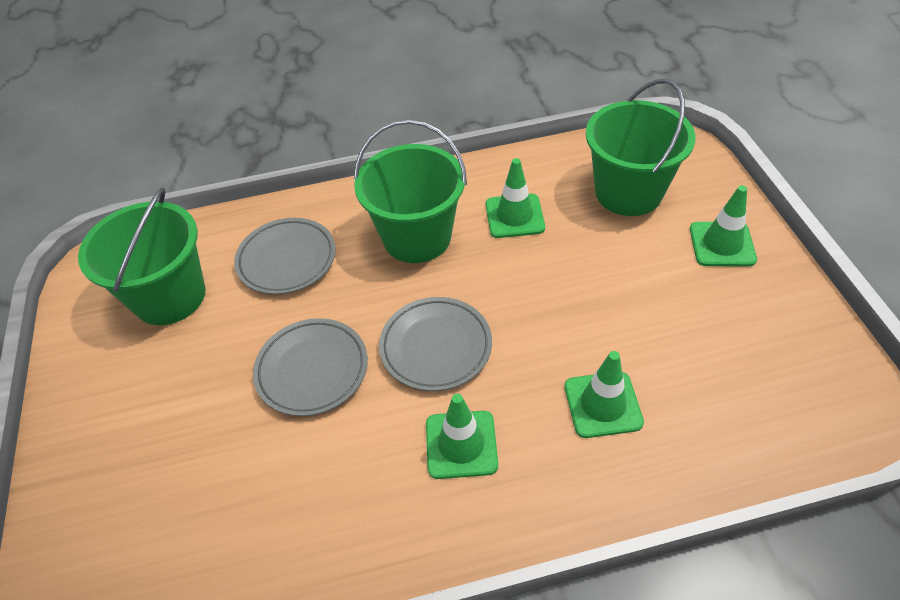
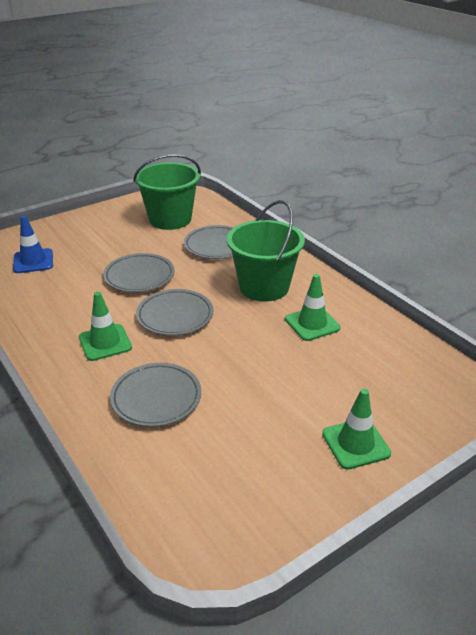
camera: 65 degrees right, 15 degrees down
(166, 523) = (33, 261): none -> blue traffic cone
(602, 404) = (156, 398): green traffic cone -> grey plate
(628, 192) = (381, 377): green bucket -> none

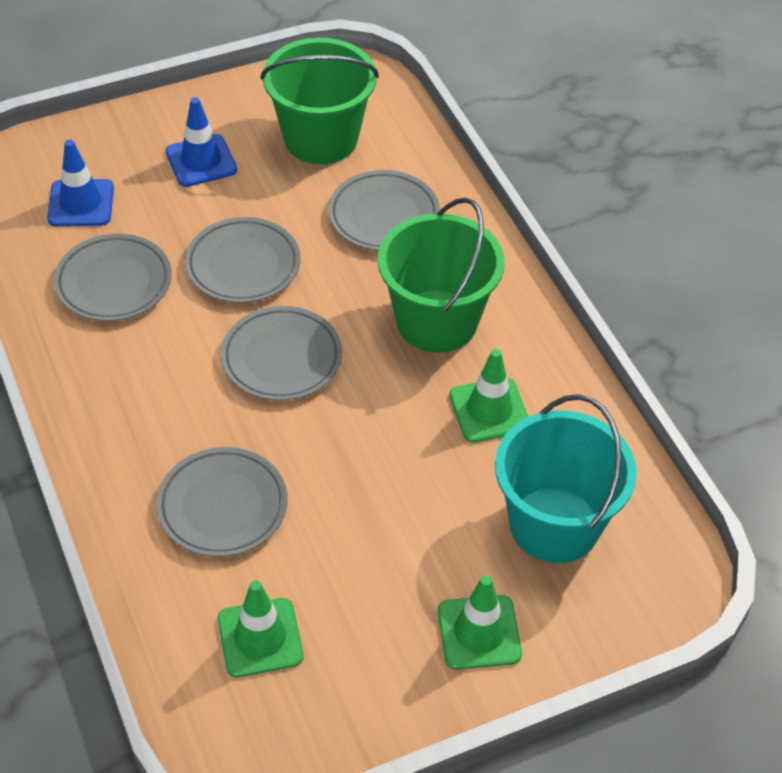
camera: 10 degrees right, 15 degrees up
(60, 294) = (114, 283): none -> grey plate
(103, 235) = (201, 161): none -> blue traffic cone
(105, 342) = (167, 392): green traffic cone -> green traffic cone (260, 638)
(377, 375) = (554, 525): none -> turquoise bucket

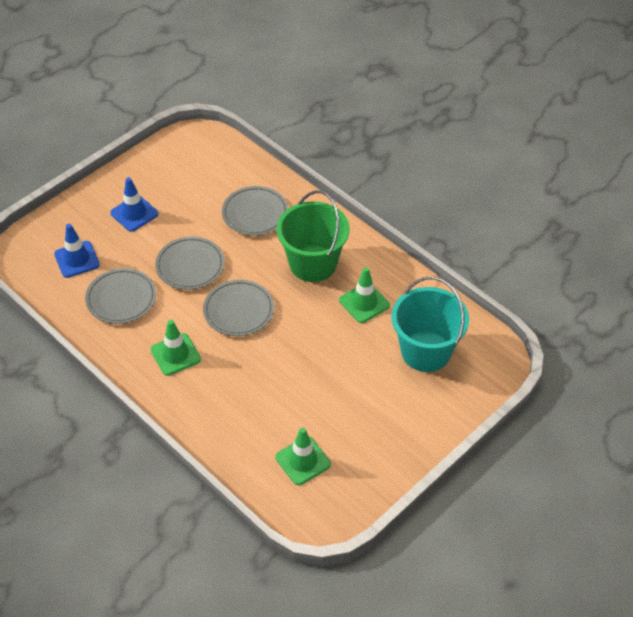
camera: 20 degrees left, 0 degrees up
(222, 506) = (247, 400): grey plate -> none
(321, 138) = (197, 180): green bucket -> none
(479, 632) = (413, 419): green traffic cone -> green traffic cone (175, 354)

